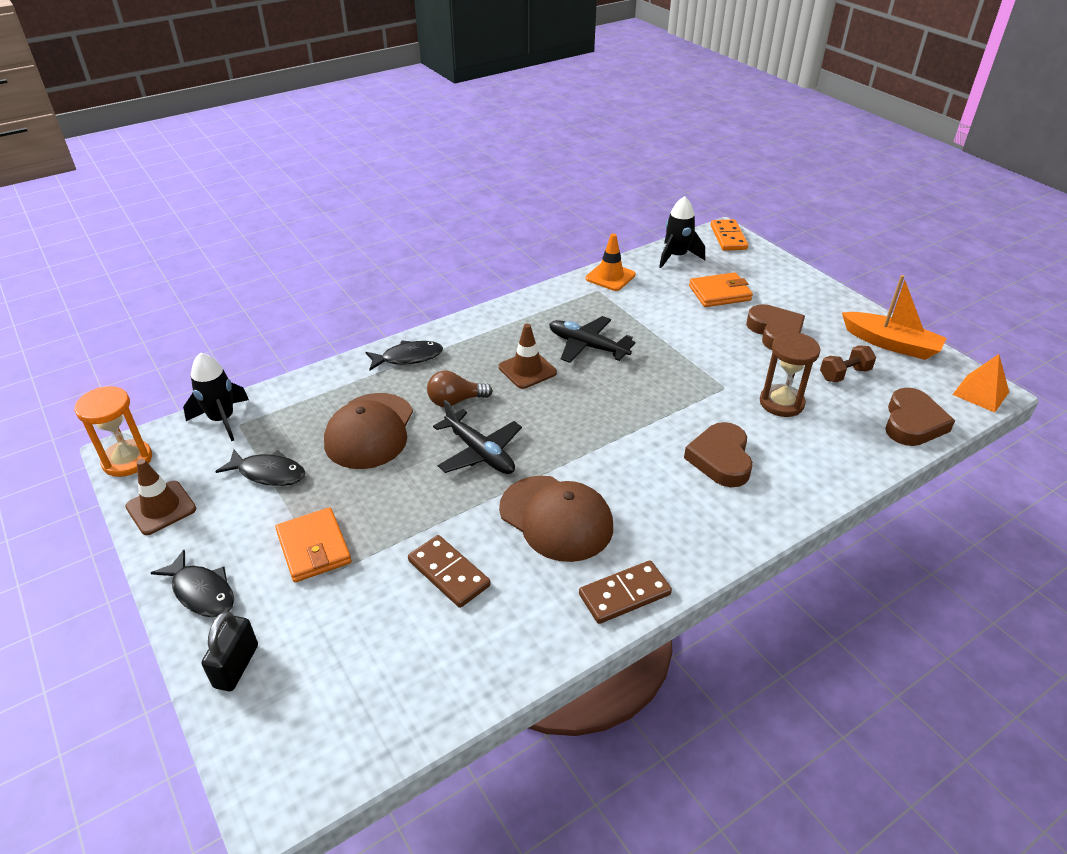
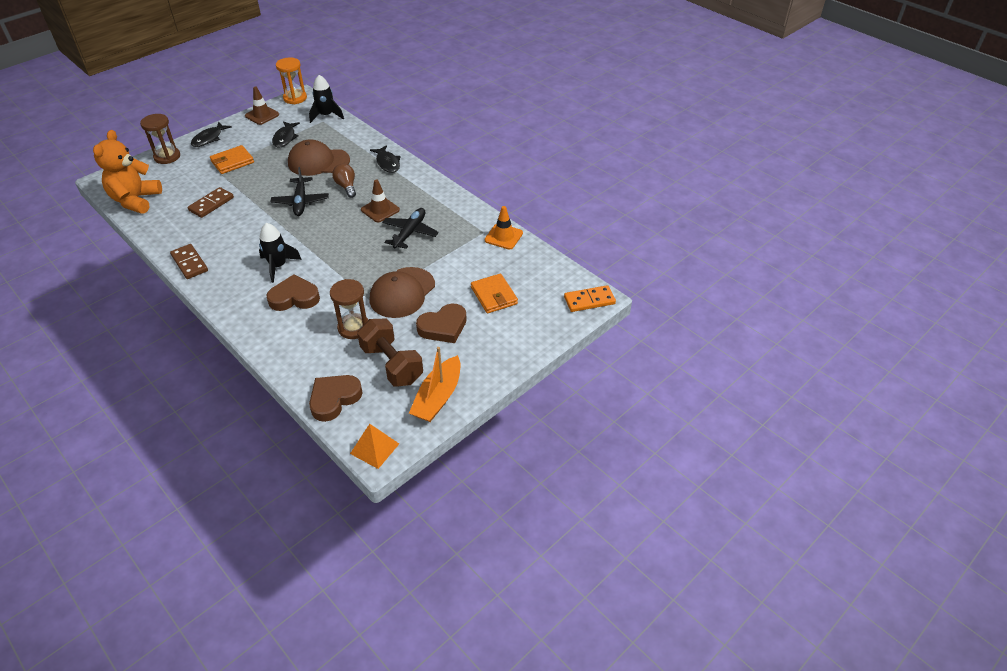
camera: 80 degrees right, 5 degrees up
(236, 666) = (167, 157): black padlock -> brown hourglass
(391, 711) = (135, 200): none -> orange teddy bear
(480, 452) = (301, 202): black plane -> black plane turned 45 degrees counterclockwise
(556, 518) = (247, 234): brown cap -> brown cap (402, 292)
(676, 256) = (545, 270): black rocket -> black rocket (278, 266)
(844, 374) = (392, 364): brown dumbbell -> brown dumbbell, size x1.79
(912, 423) = (334, 399): brown heart -> brown heart turned 120 degrees clockwise

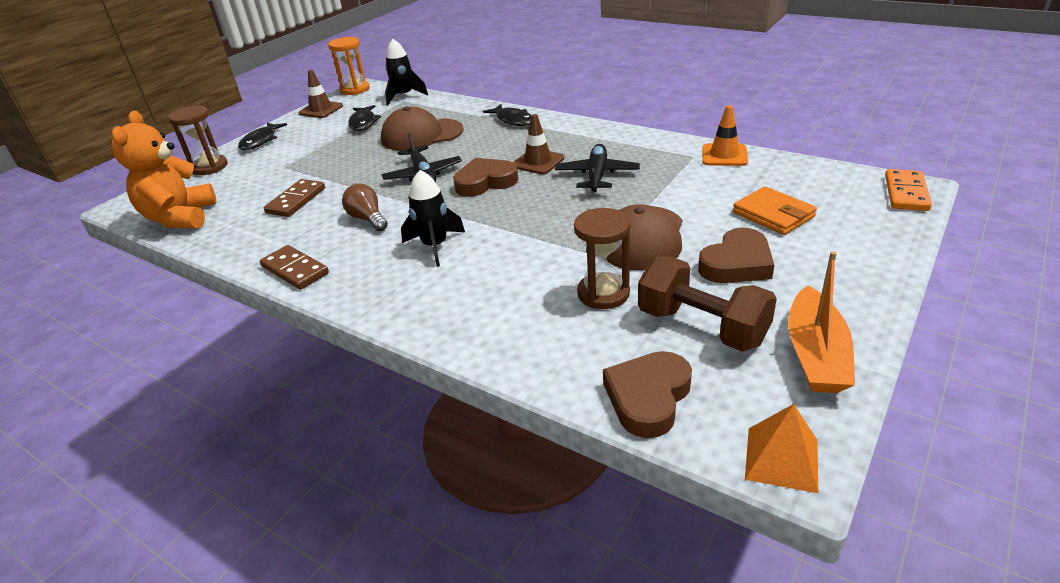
camera: 10 degrees left, 10 degrees down
(232, 162) = (304, 155): orange wallet -> none
(294, 297) = (484, 277): brown heart -> brown heart (485, 182)
(346, 186) = (475, 149): brown light bulb -> brown light bulb (368, 219)
(589, 300) = (906, 193): orange domino -> orange domino turned 45 degrees counterclockwise

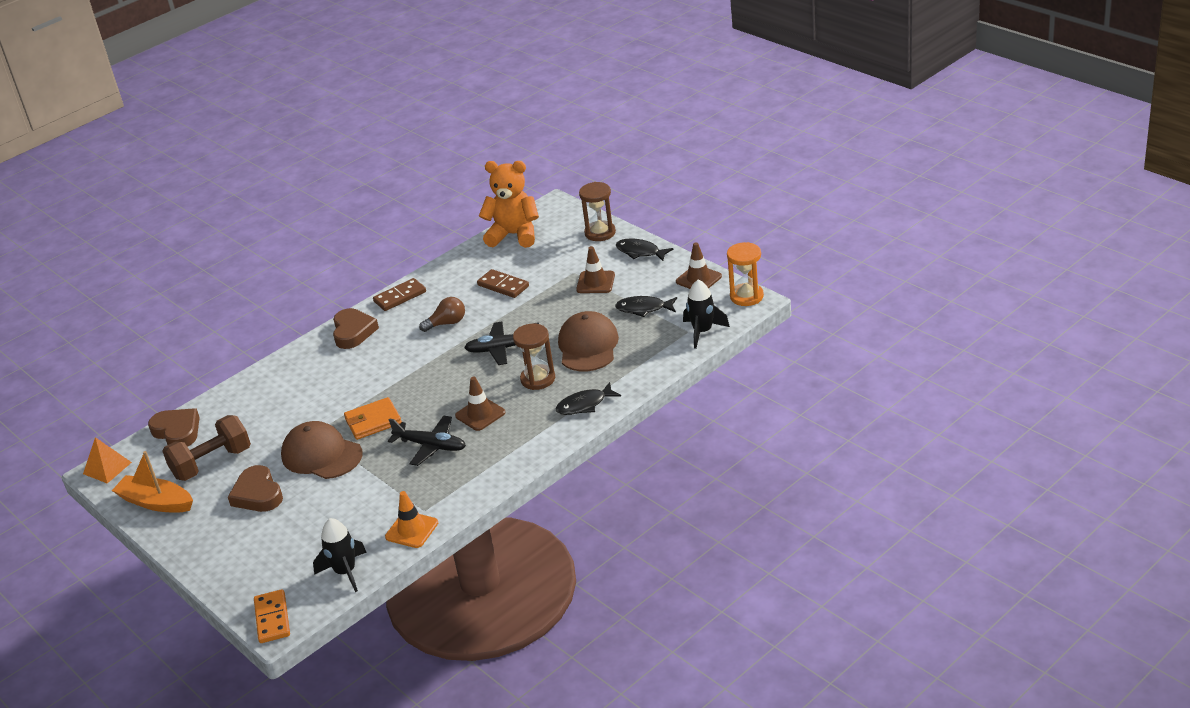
camera: 105 degrees right, 0 degrees up
(309, 152) = (595, 282): none -> brown traffic cone
(435, 246) = (384, 356): black rocket -> black rocket (345, 572)
(485, 182) = (464, 382): brown heart -> brown heart (353, 332)
(603, 293) = (273, 427): brown hourglass -> brown hourglass (538, 379)
(773, 214) = (300, 531): orange wallet -> orange wallet (373, 421)
(906, 193) = (272, 618): orange domino -> orange domino turned 45 degrees clockwise

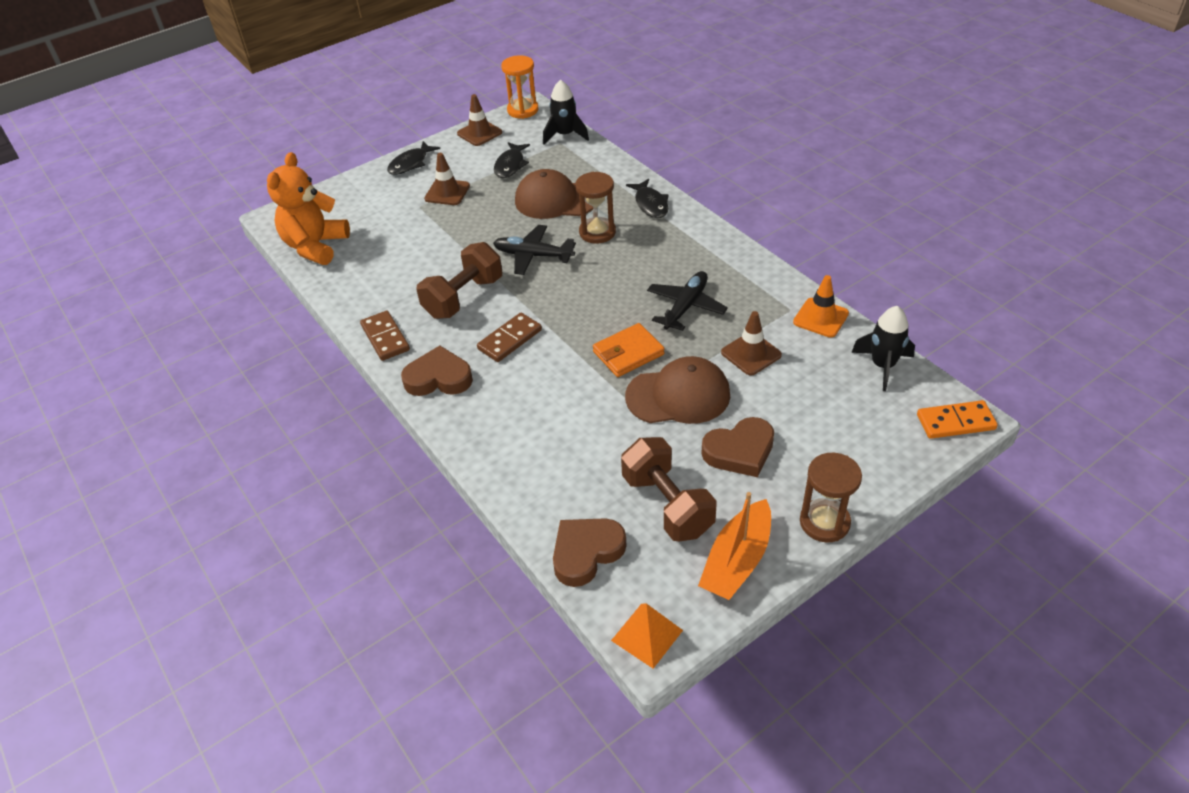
camera: 85 degrees left, 10 degrees up
(321, 455) = (678, 395): brown cap -> brown cap turned 135 degrees counterclockwise
(373, 421) = (628, 353): orange wallet -> orange wallet turned 75 degrees clockwise
(447, 323) = (463, 297): brown light bulb -> brown dumbbell
(480, 414) = (642, 271): brown traffic cone -> brown traffic cone (751, 354)
(502, 348) = (533, 256): black plane -> black plane turned 105 degrees clockwise
(503, 286) = (414, 255): brown domino -> brown domino (510, 339)
(600, 233) = (356, 187): brown hourglass -> brown hourglass (824, 522)

